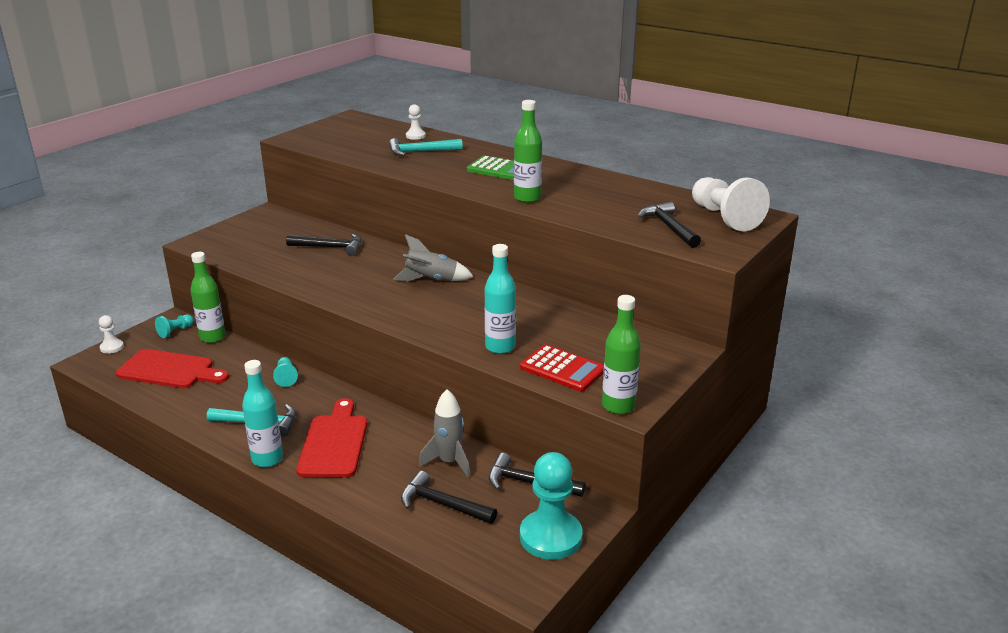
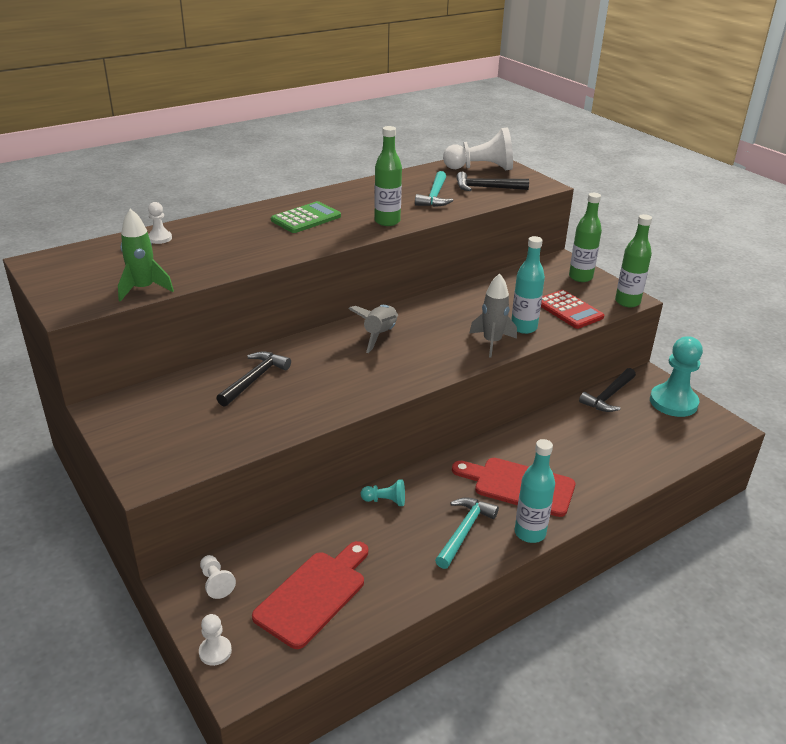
camera: 70 degrees left, 5 degrees up
(175, 331) = (216, 582): turquoise pawn -> white pawn
(212, 337) = (257, 549): green bottle -> green bottle (580, 277)
(330, 149) = (143, 289): none -> green rocket
(421, 152) = (213, 244): turquoise hammer -> turquoise hammer (435, 196)
(443, 504) = (625, 442): black hammer -> none
(449, 462) = (570, 427): grey rocket -> grey rocket (492, 342)
(562, 369) = (569, 310): red calculator -> red calculator turned 90 degrees clockwise

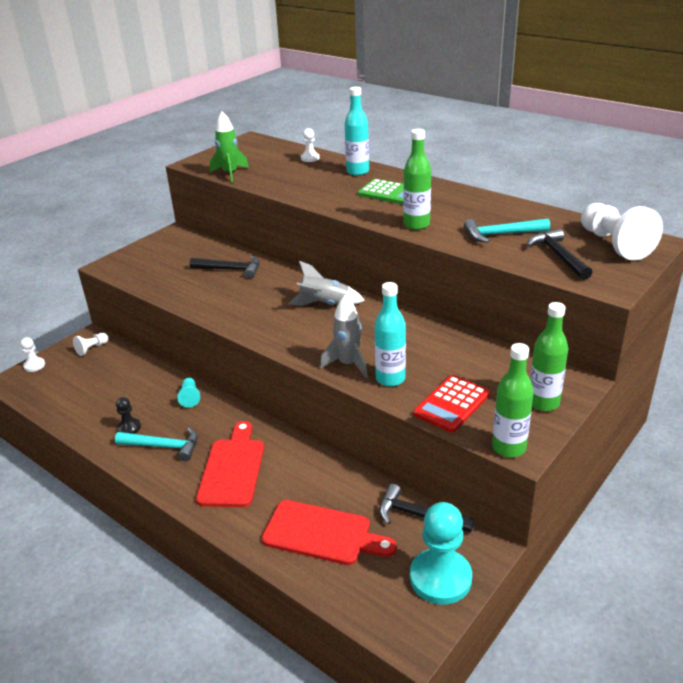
camera: 75 degrees right, 0 degrees up
(314, 595) = (84, 389): red cutting board -> red cutting board (322, 534)
(417, 557) = (129, 427): none -> black pawn
(530, 533) = (169, 486): turquoise bottle -> turquoise bottle (357, 172)

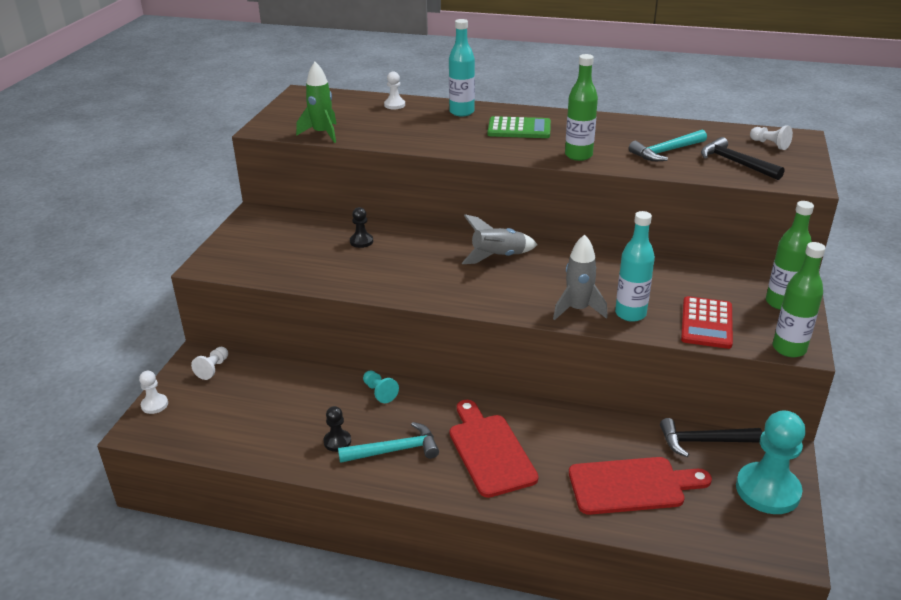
camera: 25 degrees left, 0 degrees up
(230, 269) = (361, 241): black hammer -> black pawn
(614, 244) = (770, 144): white pawn -> white pawn, size x0.48

